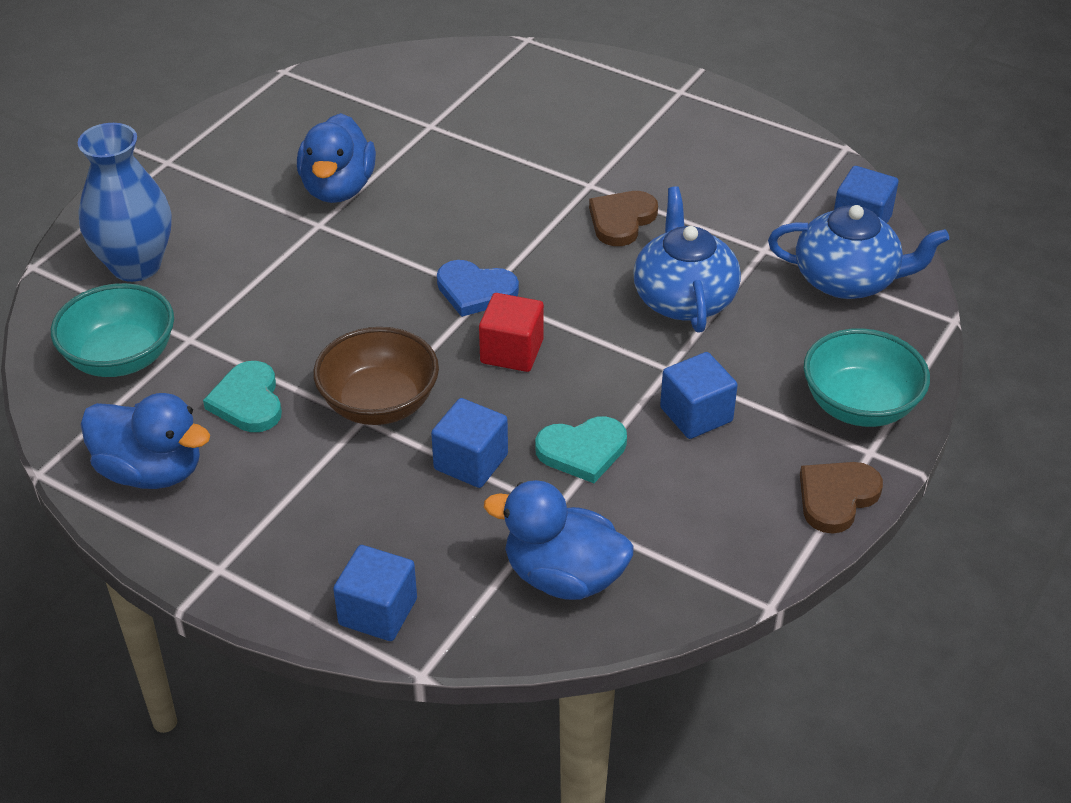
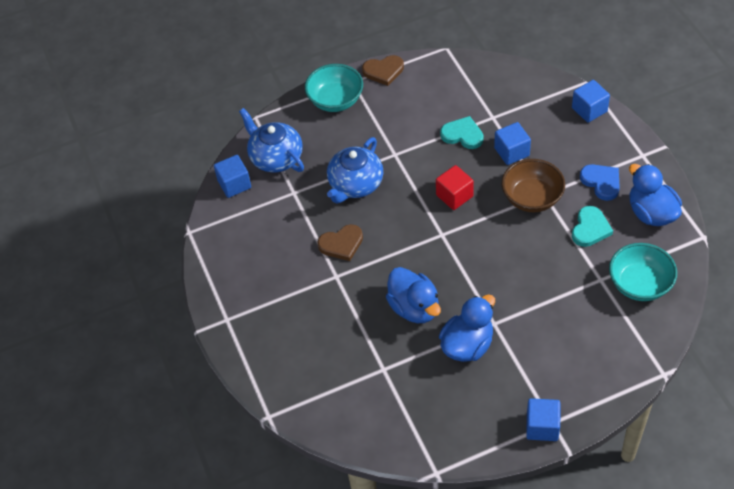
camera: 140 degrees left, 10 degrees up
(136, 265) = (606, 344): blue vase -> none
(475, 291) = (445, 238): blue heart -> blue heart (601, 182)
(563, 576) = (510, 90): blue duck -> blue duck (414, 308)
(696, 414) = (403, 128): blue cube -> blue cube (542, 426)

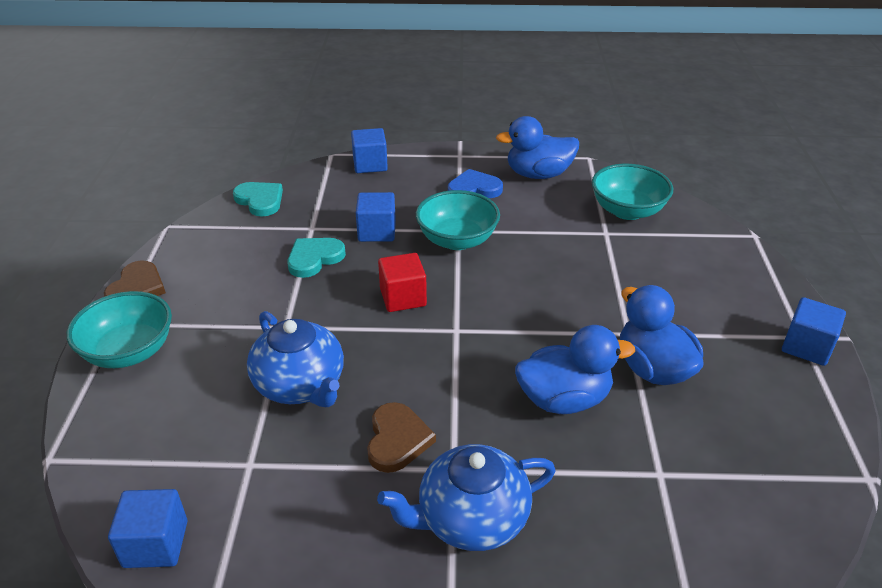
camera: 70 degrees left, 15 degrees down
(276, 157) = (158, 462): blue teapot -> blue teapot (471, 518)
(532, 198) = (457, 240): brown bowl -> turquoise bowl
(590, 228) = (531, 216): turquoise heart -> turquoise heart (260, 200)

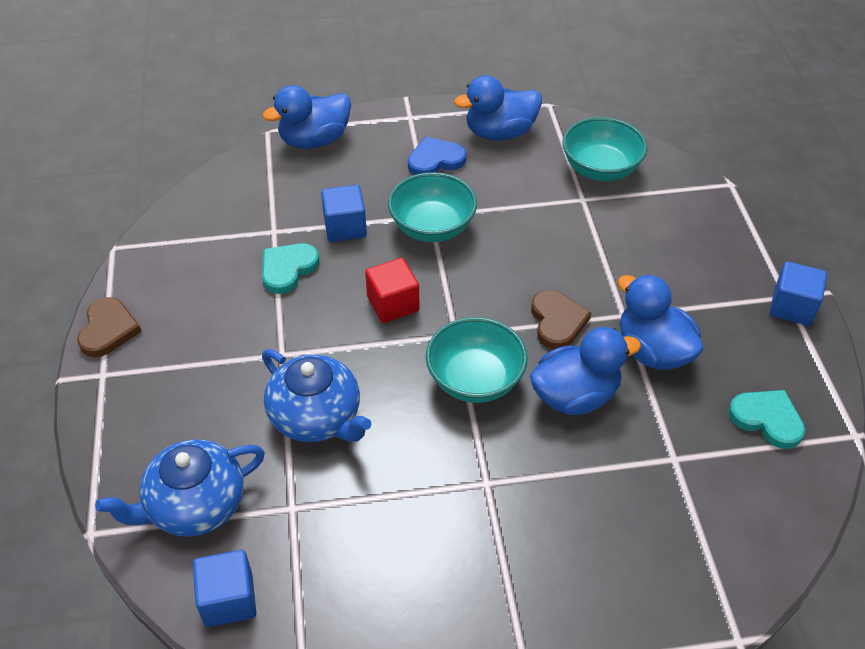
camera: 10 degrees left, 10 degrees up
(129, 352) = (128, 405): turquoise bowl -> turquoise bowl (475, 380)
(260, 200) = (206, 202): turquoise heart -> turquoise heart (767, 419)
(370, 164) = (314, 140): blue cube -> blue duck
(397, 440) = (427, 461): brown heart -> brown heart (557, 321)
(471, 518) = (513, 528): blue teapot -> blue teapot (195, 505)

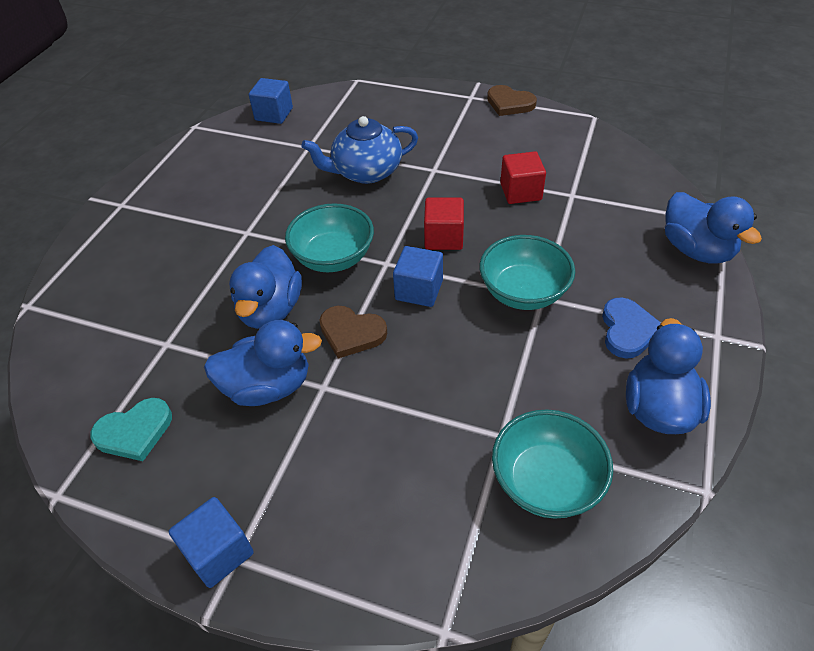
camera: 120 degrees right, 0 degrees up
(195, 505) = (343, 114): blue teapot -> none
(287, 269) = (520, 192): turquoise heart -> red cube
(314, 140) = (696, 250): blue duck -> blue duck turned 150 degrees clockwise
(345, 227) = (554, 236): blue cube -> blue cube (419, 290)

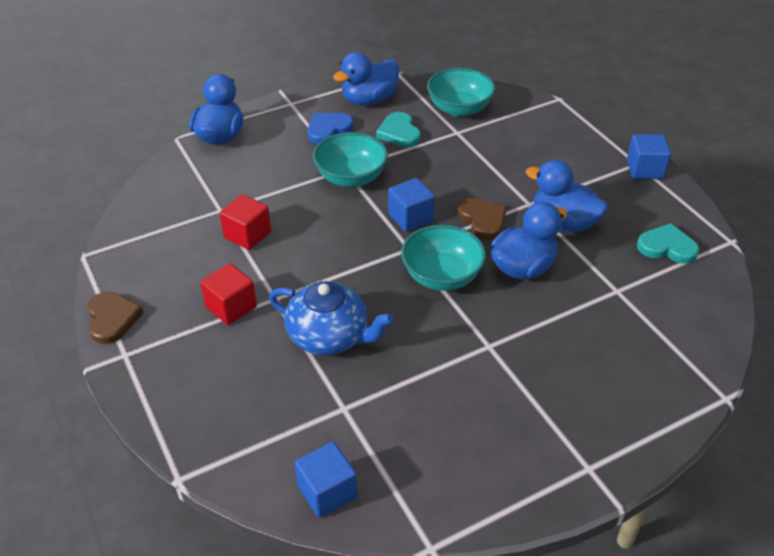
camera: 140 degrees left, 5 degrees down
(443, 237) = (348, 239): red cube -> red cube (231, 307)
(558, 382) = (399, 133): none -> turquoise heart

